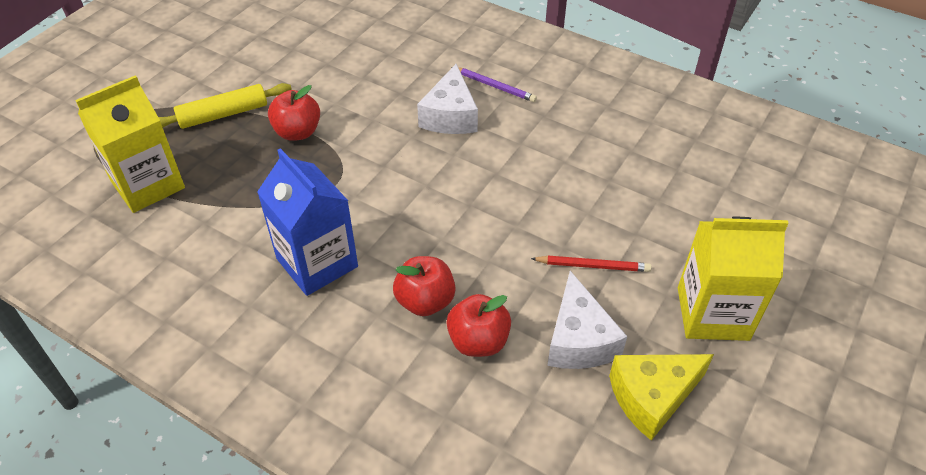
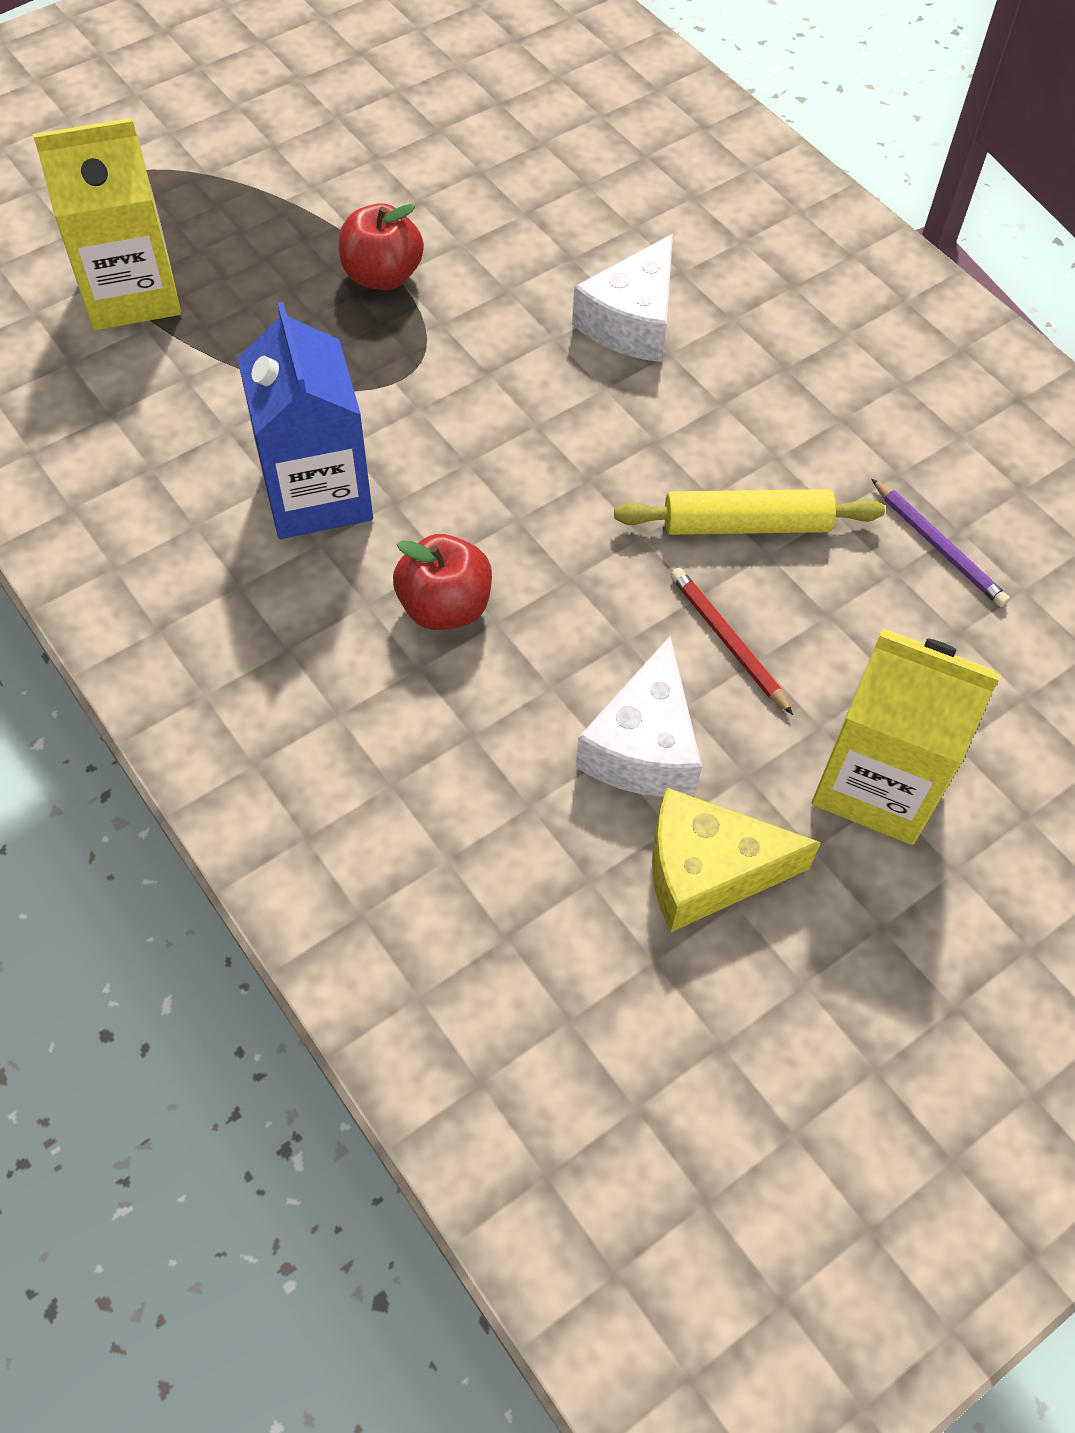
camera: 20 degrees right, 10 degrees up
(223, 114) = (285, 212): yellow rolling pin -> yellow rolling pin (746, 525)
(478, 341) = (492, 694): red apple -> none
(494, 86) = (730, 292): purple pencil -> purple pencil (938, 546)
(592, 266) = (728, 641): red pencil -> red pencil turned 150 degrees counterclockwise

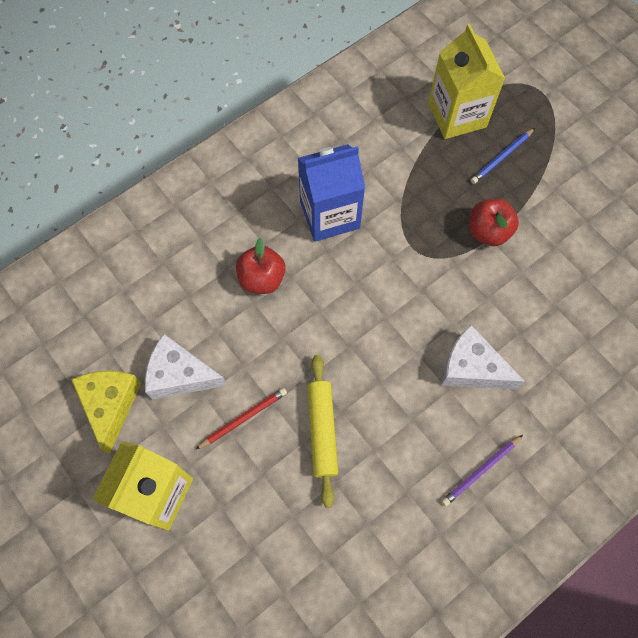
camera: 90 degrees right, 10 degrees up
(235, 243) = (501, 157): none -> blue pencil
(938, 546) = (312, 543): purple pencil -> purple pencil (481, 471)

